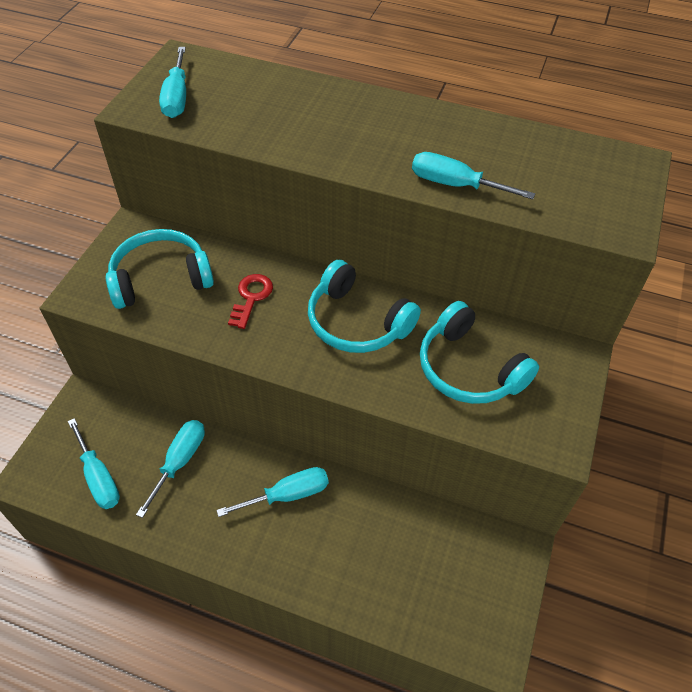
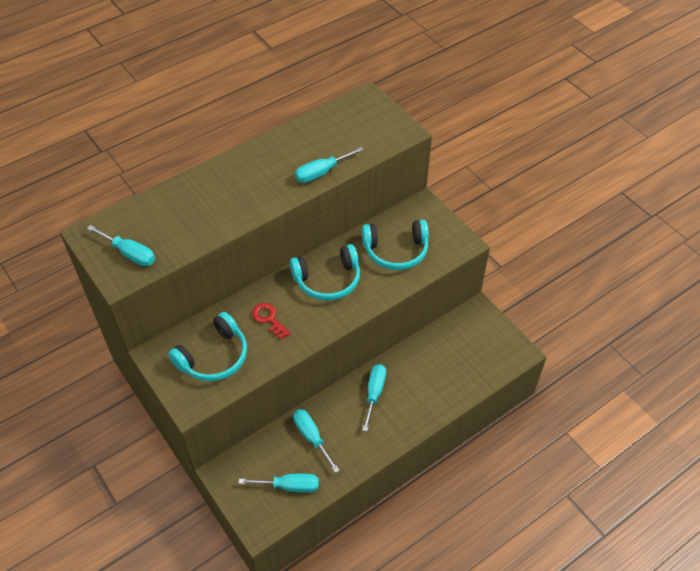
camera: 55 degrees left, 0 degrees up
(160, 278) = (214, 357): turquoise headphones -> turquoise headphones turned 150 degrees counterclockwise

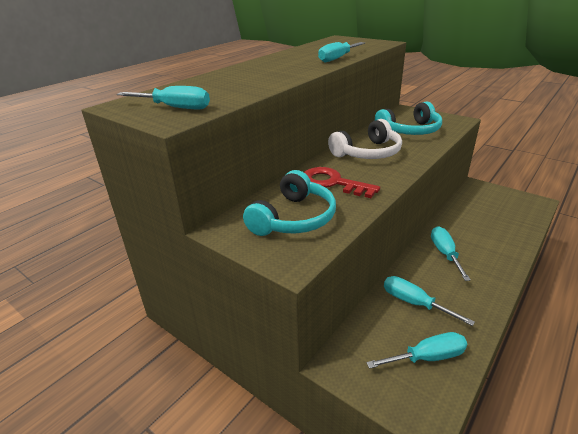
camera: 15 degrees left, 20 degrees down
(269, 319) = (332, 183): red key -> red key, size x1.52
(328, 280) = (368, 153): turquoise headphones -> white headphones

